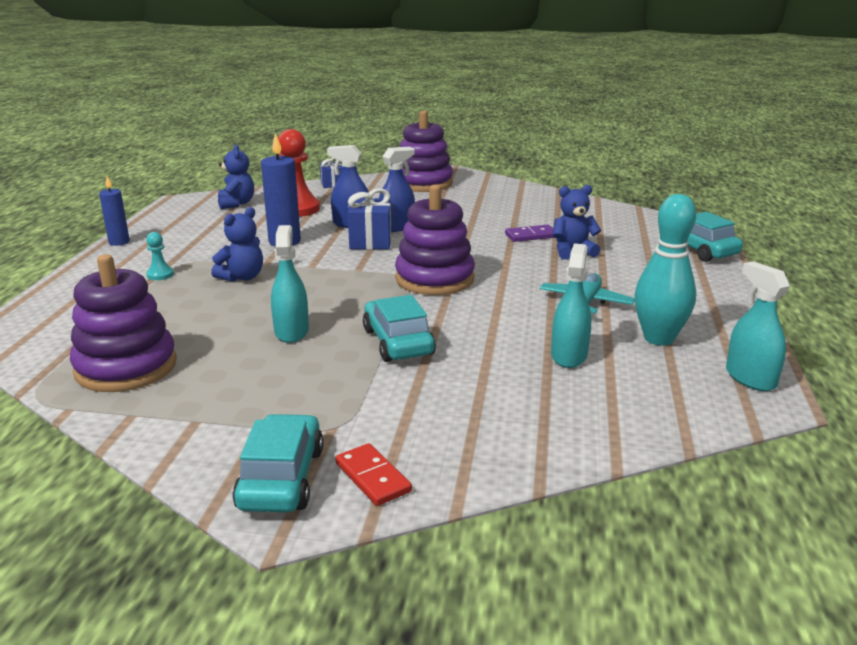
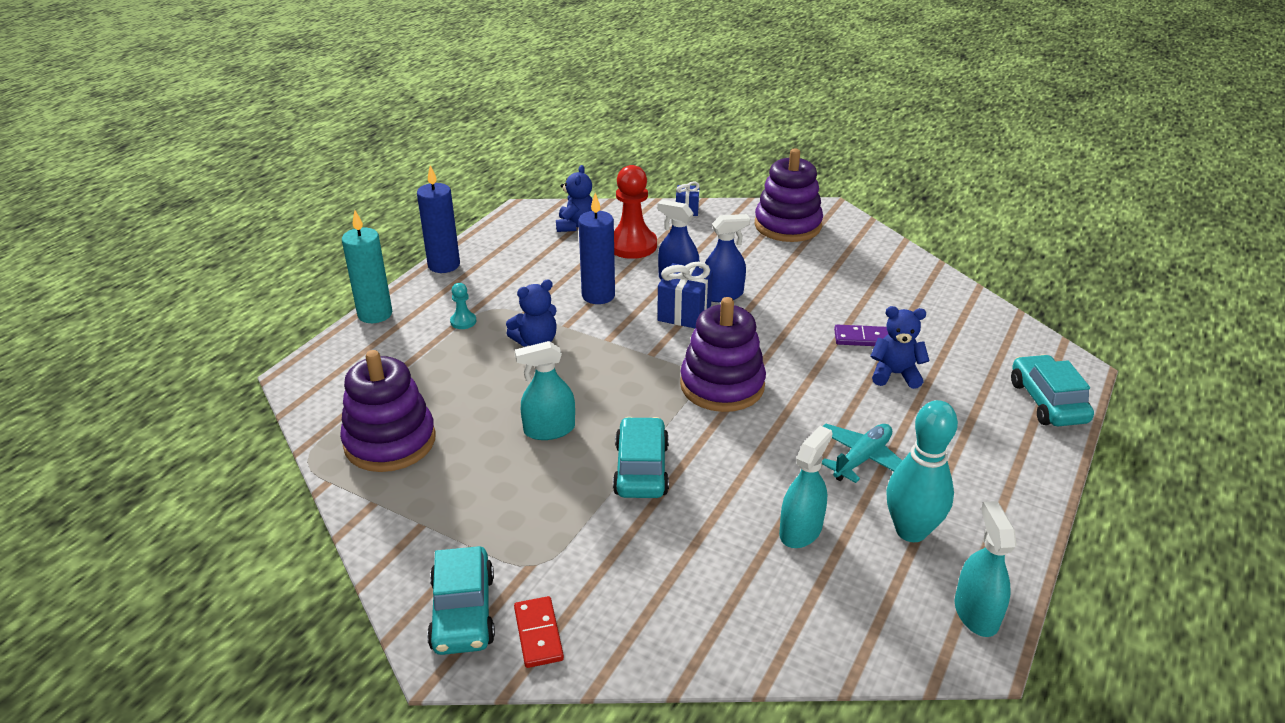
camera: 20 degrees right, 10 degrees up
(61, 282) = (375, 314): none -> turquoise candle
(119, 242) = (444, 265): blue candle -> blue candle, size x1.59
(281, 478) = (463, 612): turquoise car -> turquoise car turned 150 degrees clockwise
(291, 331) = (549, 430): turquoise spray bottle -> turquoise spray bottle turned 120 degrees counterclockwise

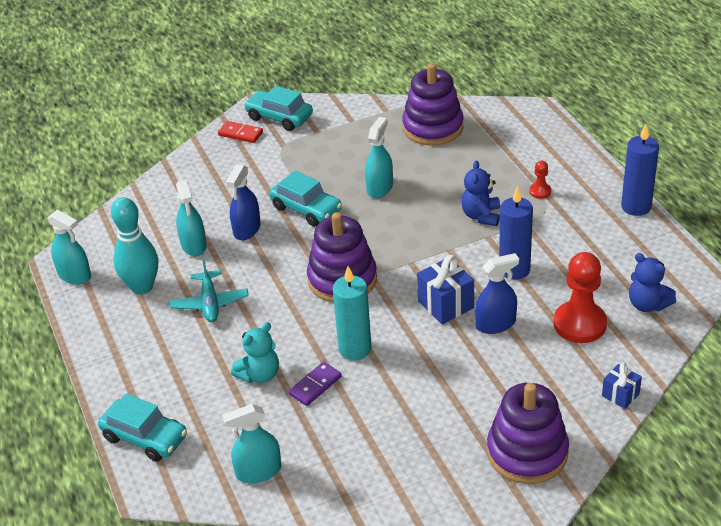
camera: 130 degrees right, 5 degrees up
(375, 314) = (588, 156): turquoise candle -> turquoise candle (355, 349)
(463, 321) = (540, 191): turquoise pawn -> red pawn
(722, 295) = (450, 339): blue spray bottle -> blue spray bottle (247, 229)
(895, 374) = (259, 374): blue teddy bear -> turquoise teddy bear
(976, 324) = (258, 471): none -> turquoise spray bottle

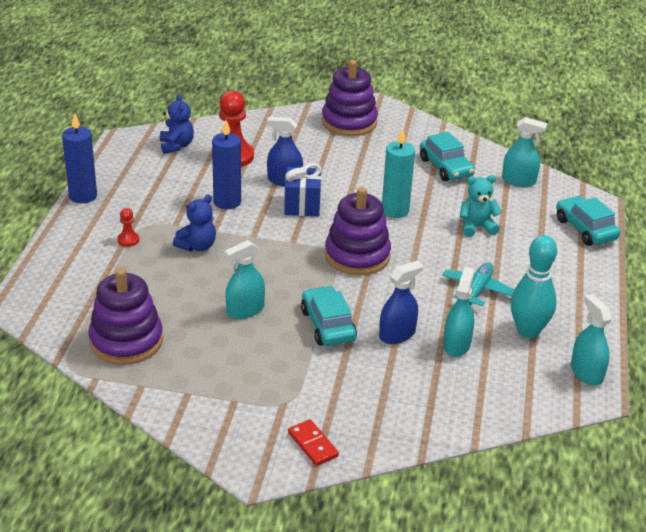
camera: 150 degrees left, 5 degrees down
(279, 117) = (253, 442): turquoise car -> turquoise car (446, 167)
(315, 386) = (443, 204): purple domino -> none
(620, 395) = (262, 119): blue gift -> none

